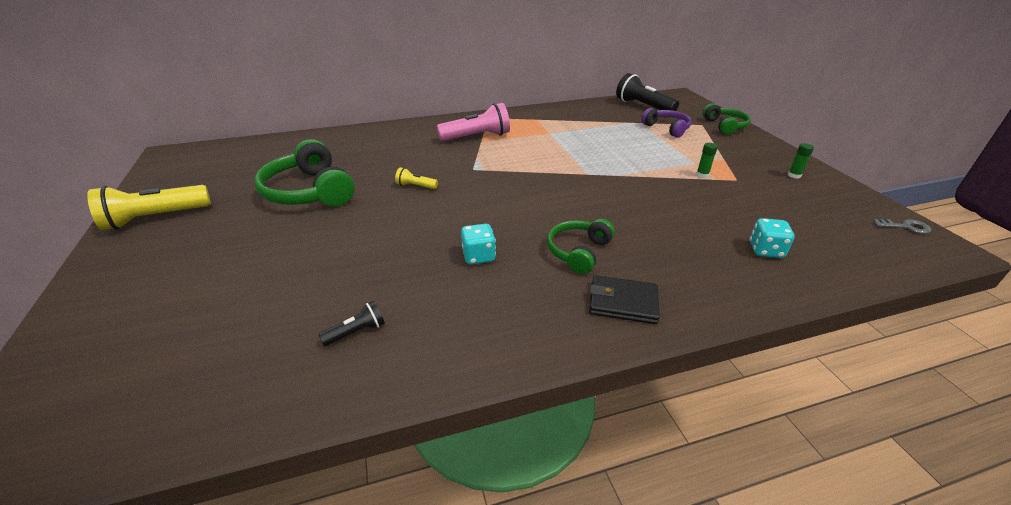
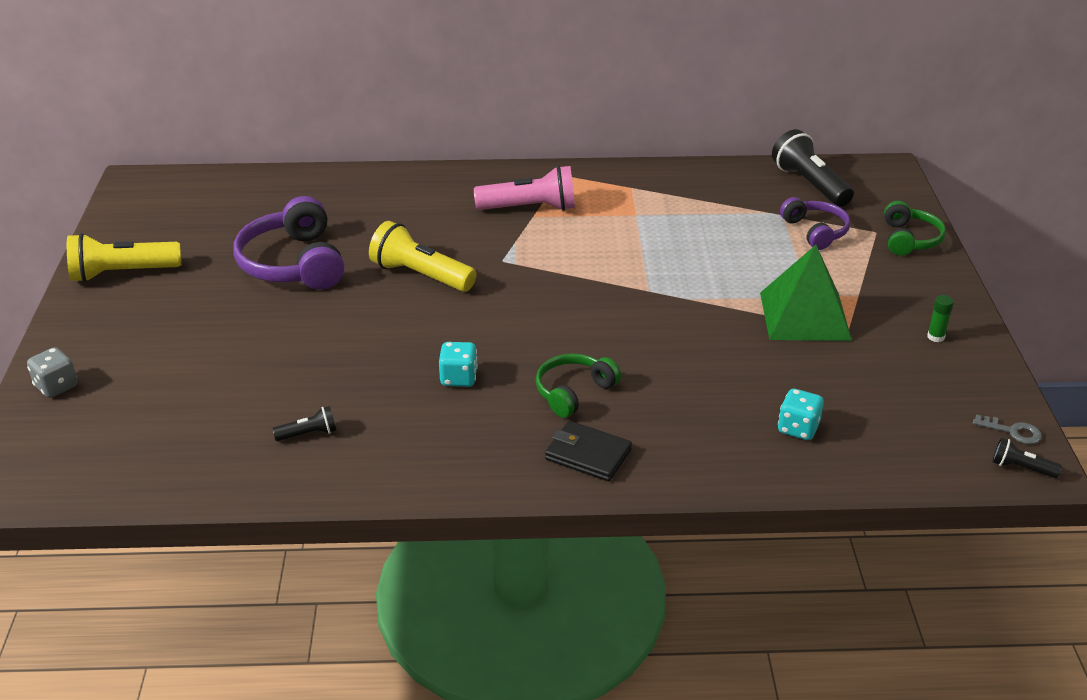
camera: 15 degrees right, 0 degrees up
(75, 331) = (56, 386): none -> grey dice
(310, 191) = (293, 263): green headphones -> purple headphones
(416, 186) = (421, 275): yellow flashlight -> yellow flashlight, size x2.07
(702, 175) = (805, 316): green glue stick -> green pyramid
(940, 251) = (1021, 468): none -> black flashlight

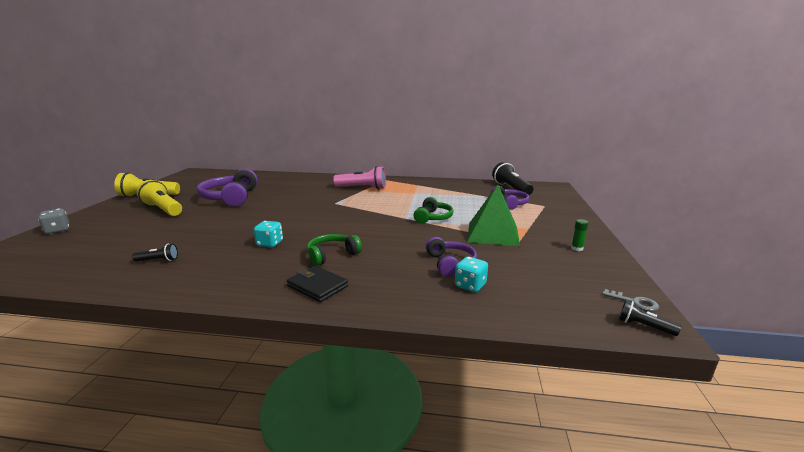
camera: 10 degrees right, 15 degrees down
(421, 275) = (288, 205): yellow flashlight -> yellow flashlight (163, 209)
(758, 389) = (450, 263): none -> purple headphones
(909, 239) = (564, 209): green headphones -> green headphones (433, 217)

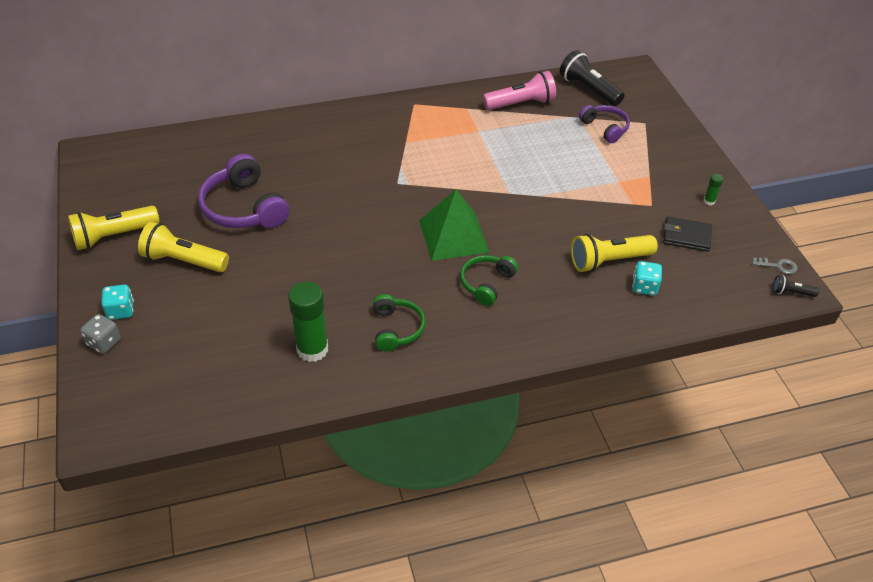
camera: 25 degrees left, 25 degrees up
(158, 260) = (312, 349): black flashlight -> green glue stick
(270, 244) = (402, 285): turquoise dice -> turquoise dice (121, 311)
(317, 286) = (514, 331): black wallet -> black wallet (686, 236)
(362, 188) = (401, 136): pink flashlight -> pink flashlight (521, 104)
(433, 217) = (539, 183): green headphones -> green headphones (396, 329)
(450, 263) = (609, 261): purple headphones -> yellow flashlight
(493, 234) = (620, 198): green pyramid -> green pyramid (453, 236)

